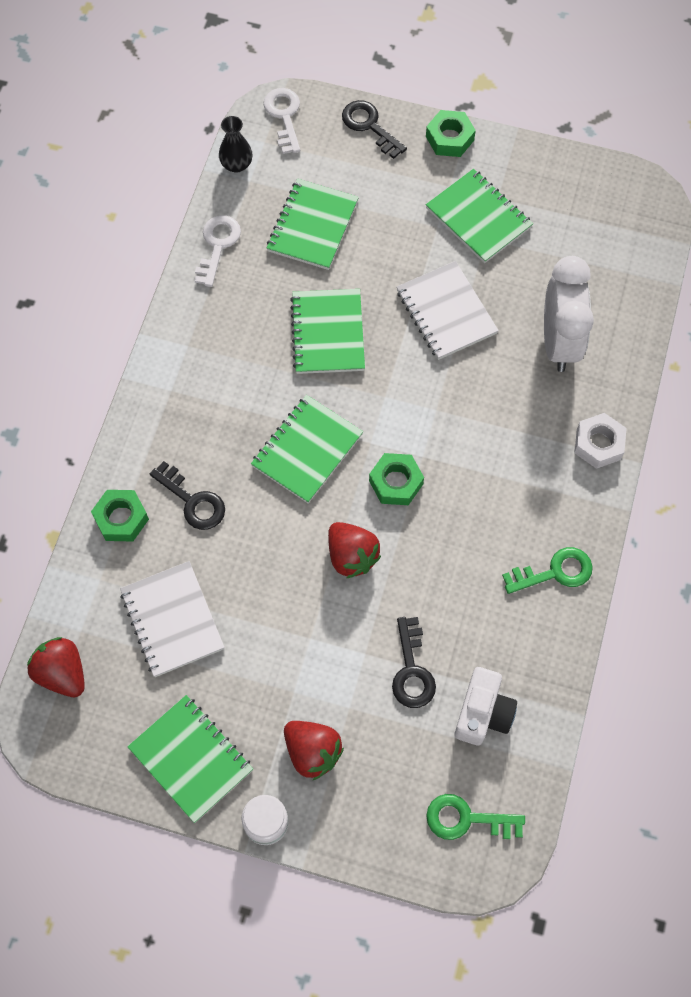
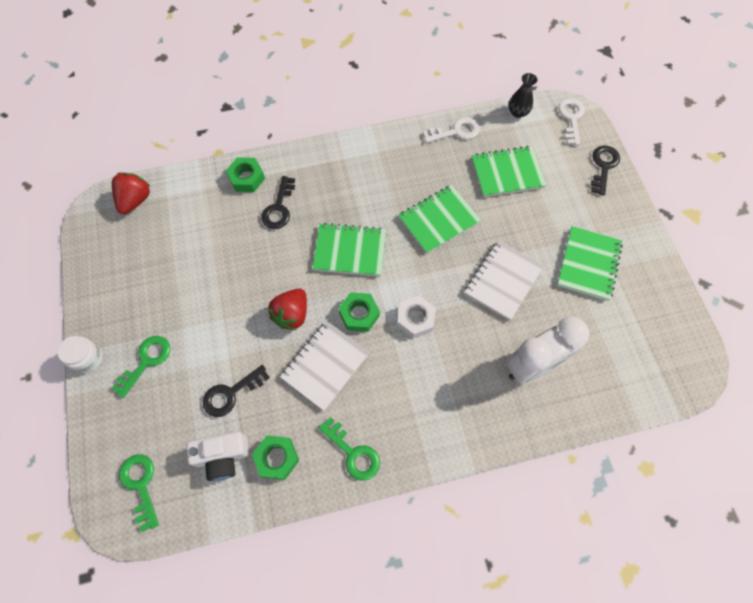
camera: 60 degrees right, 0 degrees up
(172, 620) = (196, 237): white notebook -> white notebook (325, 365)
(191, 759) = (112, 294): green notebook -> none
(284, 116) = (571, 118): white key -> white key turned 45 degrees counterclockwise
(312, 752) = (146, 361): red strawberry -> green key
(449, 138) = (633, 216): green nut -> green nut (277, 458)
(598, 444) = (471, 434): white nut -> white nut (415, 319)

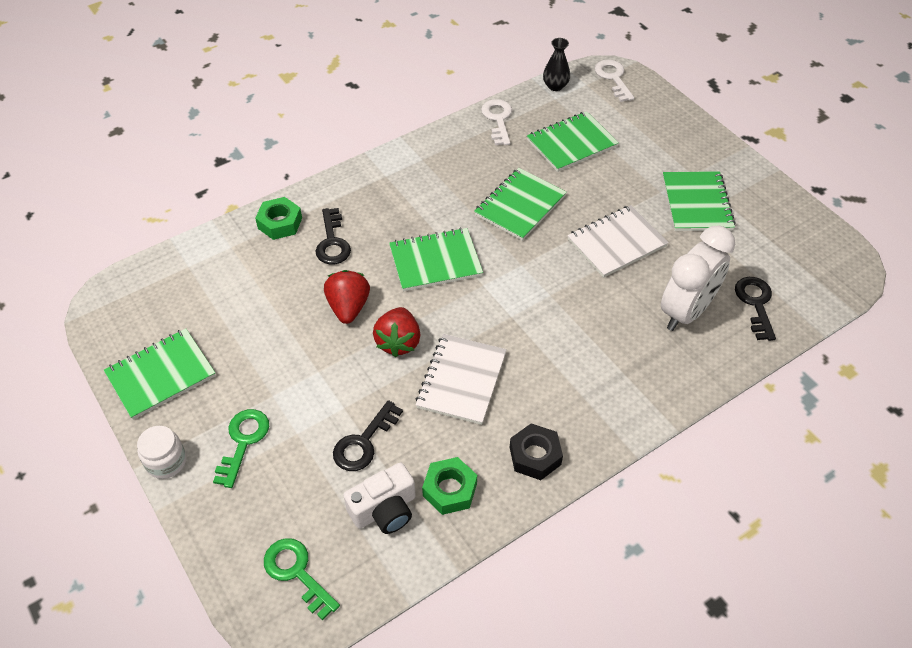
camera: 20 degrees left, 15 degrees down
(111, 284) = (161, 375): none -> green notebook
(135, 200) = (152, 281): red strawberry -> red strawberry (348, 307)
(353, 453) = (535, 456): green key -> black nut
(359, 314) = (476, 319): green nut -> none
(415, 319) = (541, 305): white nut -> none
(456, 131) = (498, 119): white key -> white key turned 60 degrees counterclockwise
(503, 281) = (616, 243): white notebook -> white notebook turned 45 degrees clockwise
(603, 166) = (667, 112): black key -> black key (755, 304)

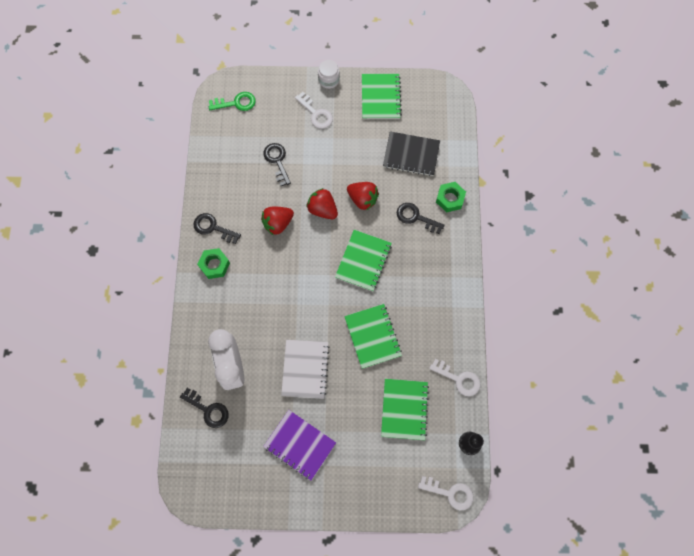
camera: 125 degrees right, 20 degrees up
(240, 291) = (411, 155): none -> black notebook
(243, 442) = (316, 113): green key -> white key
(384, 509) = (237, 150): white camera -> none
(449, 490) = (226, 181): green nut -> green nut (214, 265)
(461, 380) = (278, 223): white notebook -> red strawberry
(535, 456) = (213, 228): black nut -> black key
(697, 203) = (299, 445): green notebook -> purple notebook

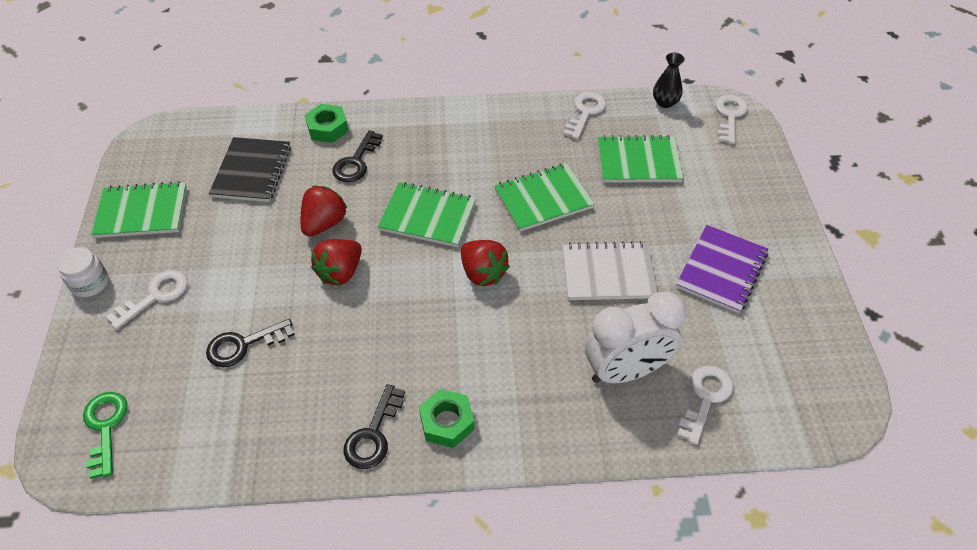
camera: 95 degrees left, 20 degrees down
(208, 410) = (705, 398): black key -> white key
(278, 223) = (365, 332): red strawberry -> red strawberry (482, 273)

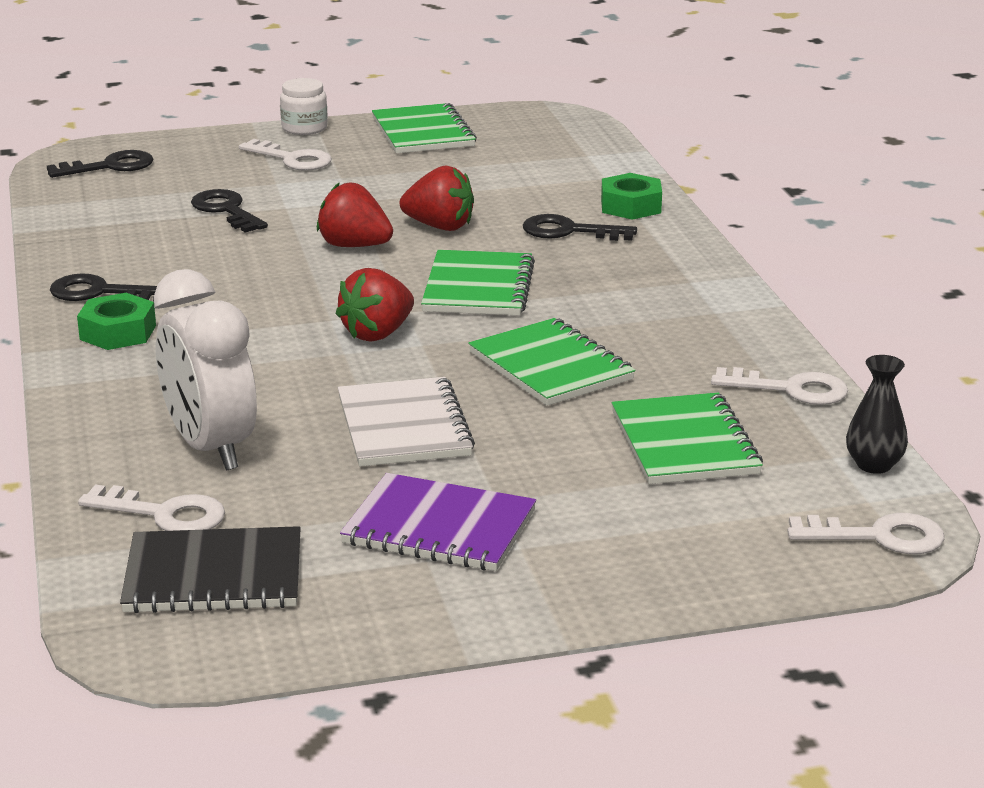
camera: 80 degrees right, 25 degrees down
(105, 427) = (109, 166): green key -> black key
(252, 171) = (520, 175): black notebook -> black notebook (214, 576)

